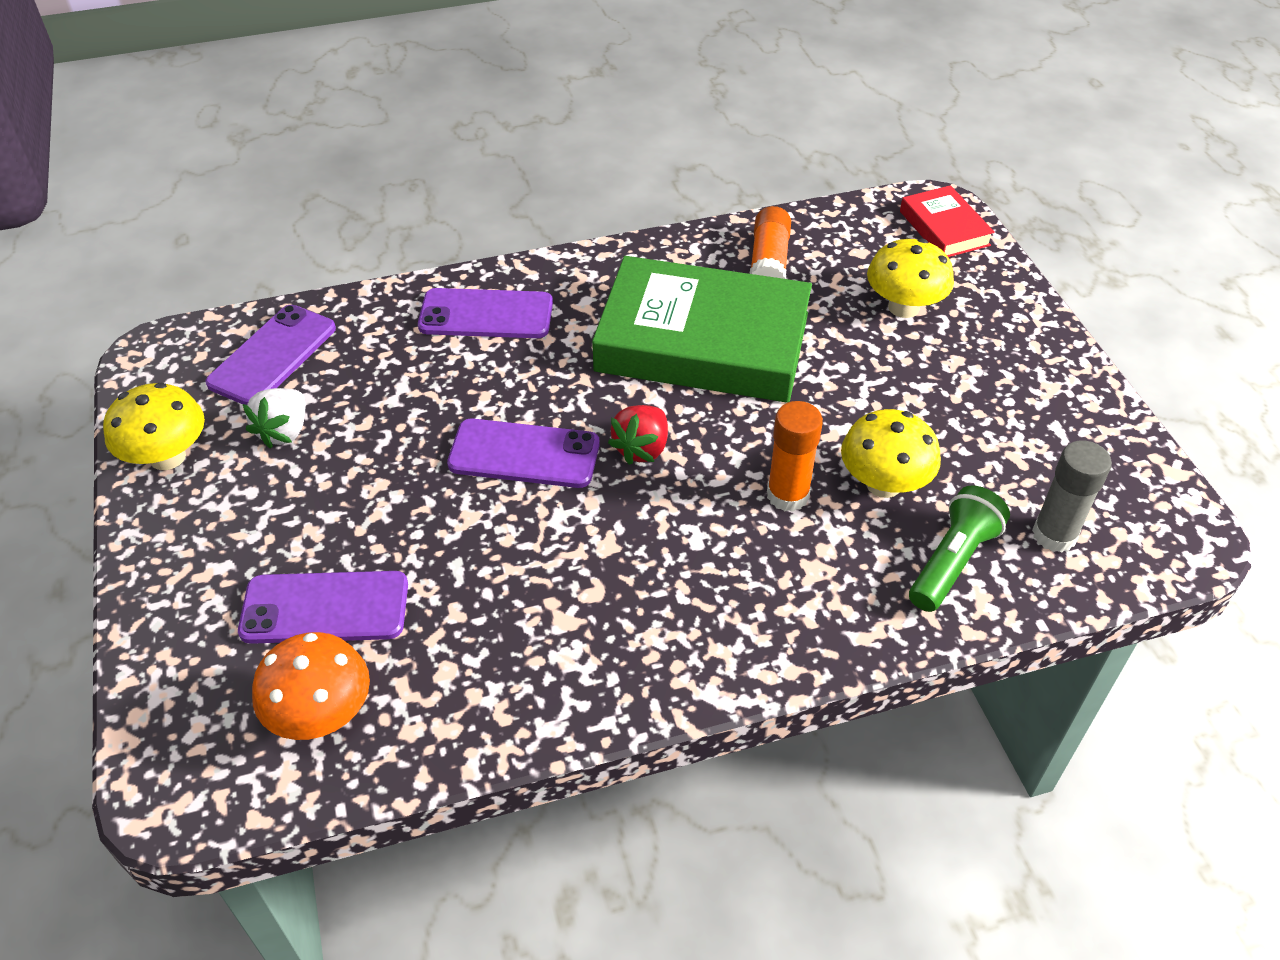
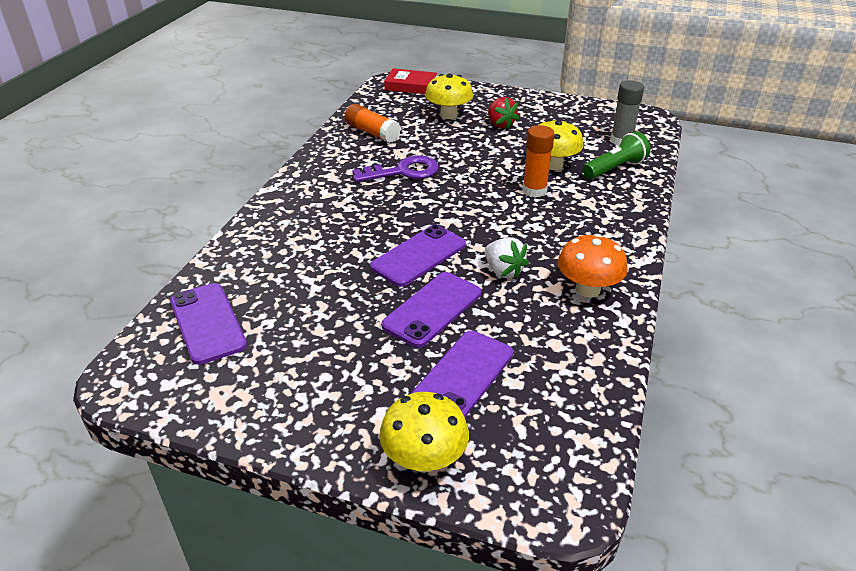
camera: 55 degrees left, 10 degrees down
(168, 457) = (244, 407): yellow mushroom -> yellow mushroom (424, 459)
(284, 431) = (287, 342): white strawberry -> white strawberry (503, 271)
(321, 714) = (548, 407): orange mushroom -> orange mushroom (587, 289)
(486, 315) = (289, 227): purple phone -> purple phone (432, 309)
(642, 449) = (458, 218): red strawberry -> red strawberry (500, 124)
(702, 342) = (403, 171): green book -> purple key
(952, 561) = (615, 168): green flashlight -> green flashlight turned 75 degrees clockwise

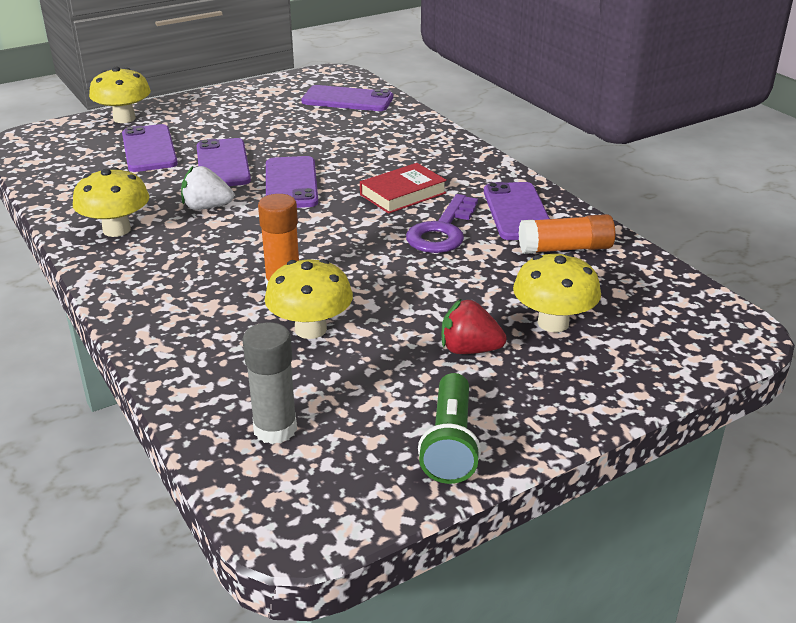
camera: 130 degrees right, 5 degrees down
(346, 159) = (517, 212): none -> purple phone
(411, 86) = (701, 339): red book -> red book (403, 194)
(587, 289) = (116, 230): orange mushroom -> yellow mushroom
(615, 168) = (229, 371): green flashlight -> green flashlight (450, 444)

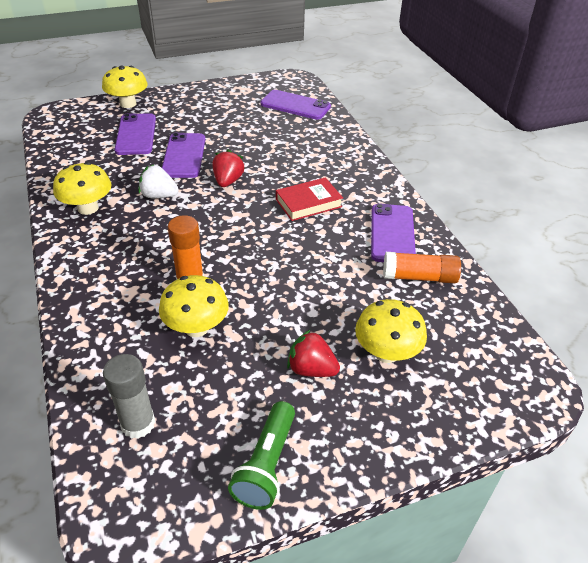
camera: 10 degrees right, 10 degrees up
(291, 183) = (228, 181): purple phone -> red strawberry
(442, 231) = (327, 245): purple key -> none

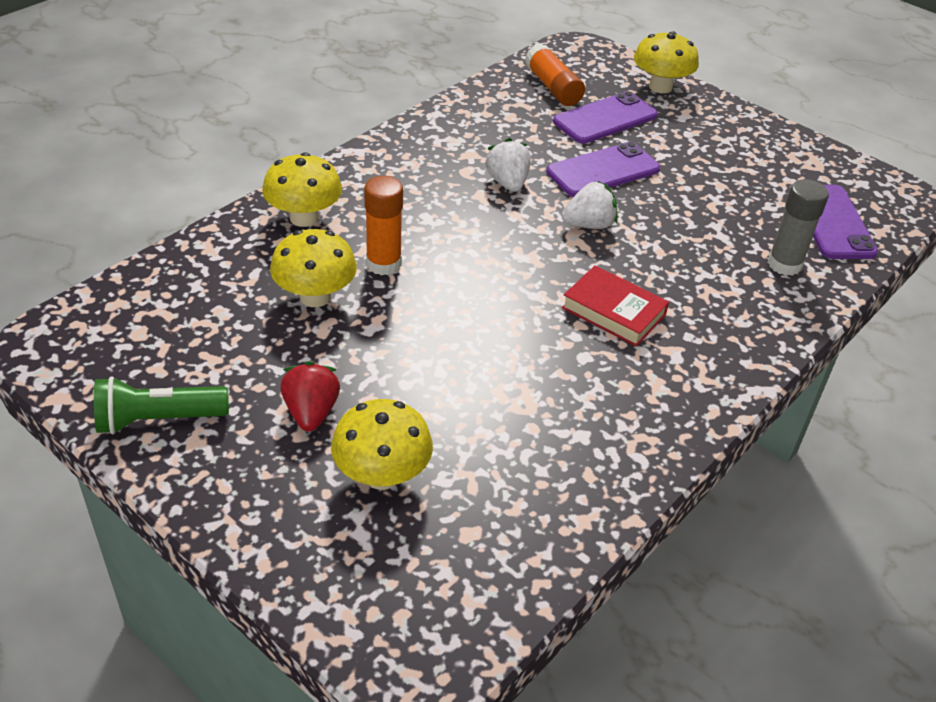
camera: 60 degrees right, 0 degrees up
(88, 208) = (439, 144): yellow mushroom -> yellow mushroom (304, 218)
(138, 423) = (163, 307): grey glue stick -> grey glue stick (784, 264)
(228, 181) = (588, 225): red strawberry -> white strawberry
(392, 234) = (624, 416): purple phone -> none
(419, 277) = (553, 471): orange glue stick -> orange glue stick (553, 87)

